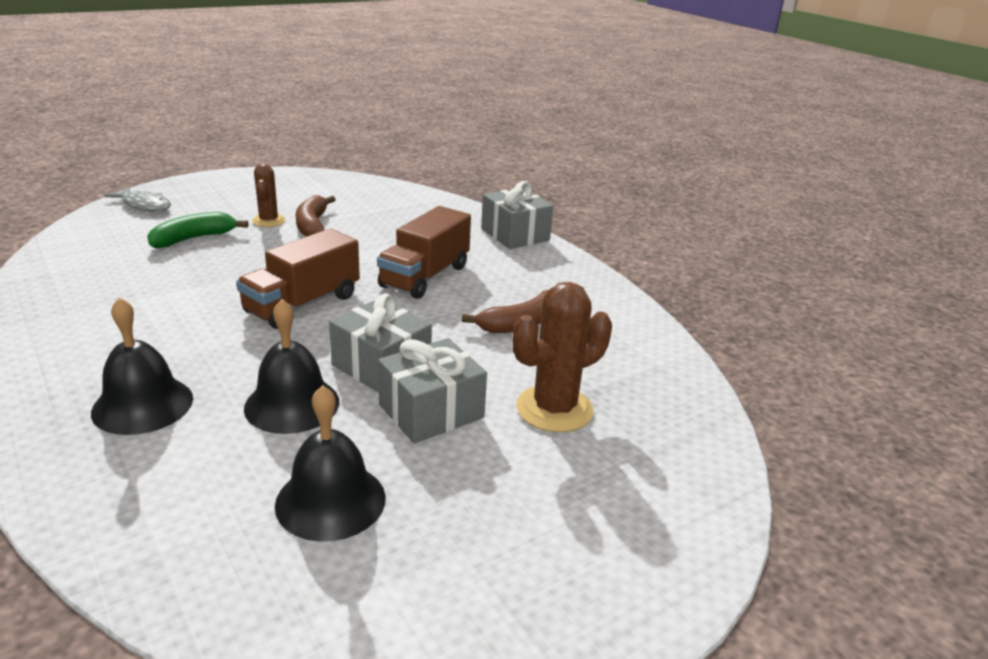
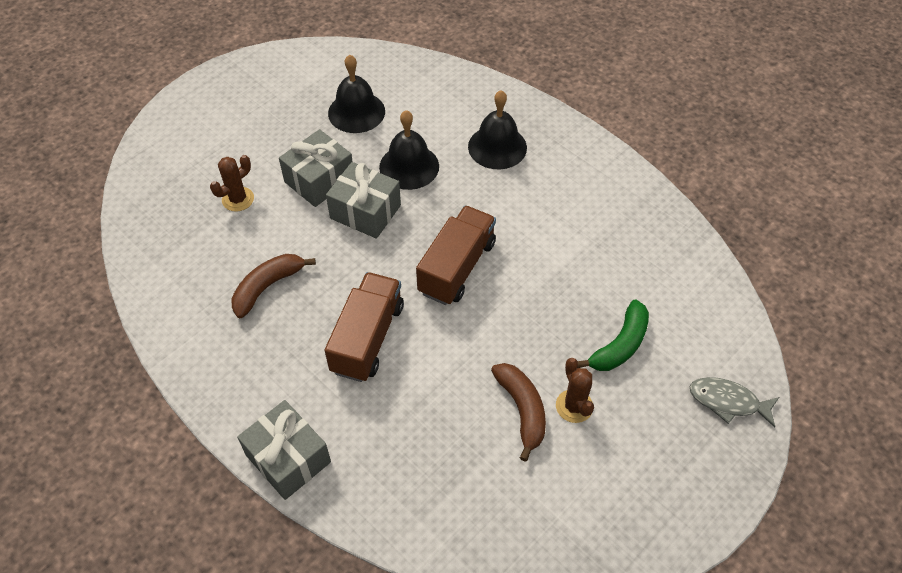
camera: 170 degrees right, 25 degrees up
(554, 409) = (238, 199): brown cactus -> brown cactus, size x0.61

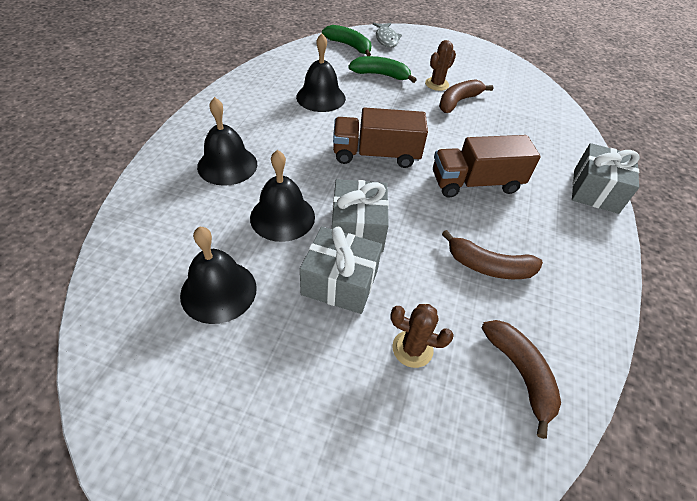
camera: 120 degrees left, 5 degrees down
(175, 252) = (520, 373): none -> brown banana
(587, 257) = (321, 97): none -> black bell
(714, 339) = (349, 46): none -> green banana

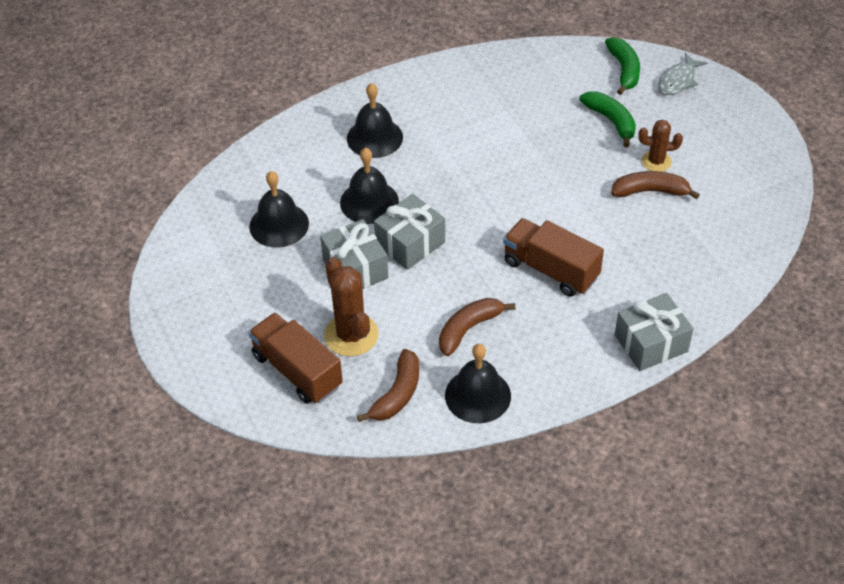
camera: 50 degrees right, 0 degrees up
(321, 97) = (521, 115): black bell -> black bell (478, 395)
(376, 155) = (499, 196): brown truck -> brown truck (297, 371)
(412, 349) = (351, 335): brown cactus -> brown cactus, size x1.64
(488, 266) = (469, 329): brown banana -> brown banana turned 75 degrees clockwise

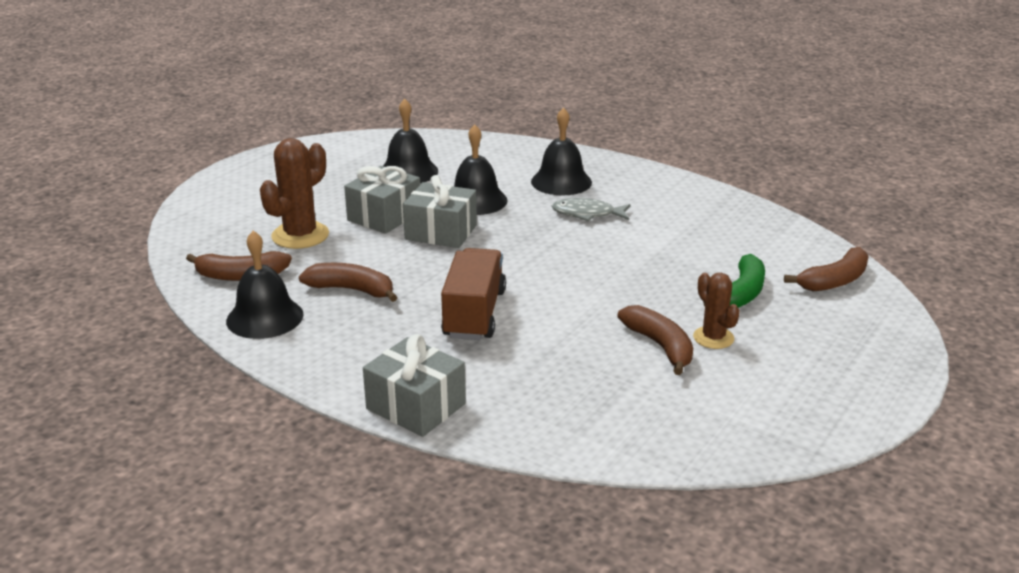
camera: 60 degrees right, 20 degrees down
(297, 371) = (240, 223): brown truck -> none
(624, 70) = (834, 281): green banana -> brown banana
(678, 80) = (868, 319): grey fish -> grey fish (587, 214)

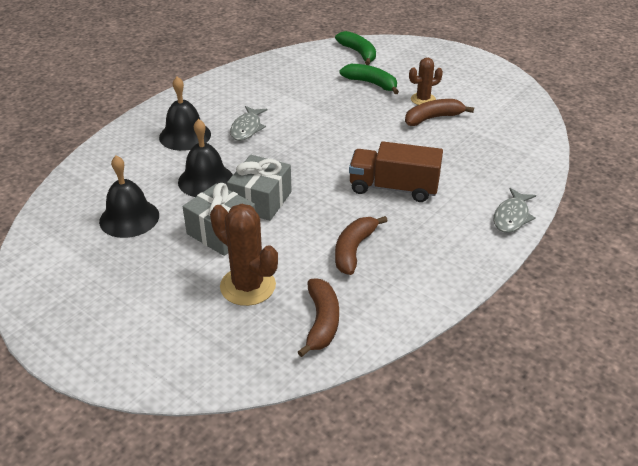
camera: 85 degrees left, 10 degrees up
(265, 317) = (397, 300): black bell -> none
(416, 406) = (512, 216): grey gift -> grey fish
(834, 281) = (358, 53): brown banana -> green banana

